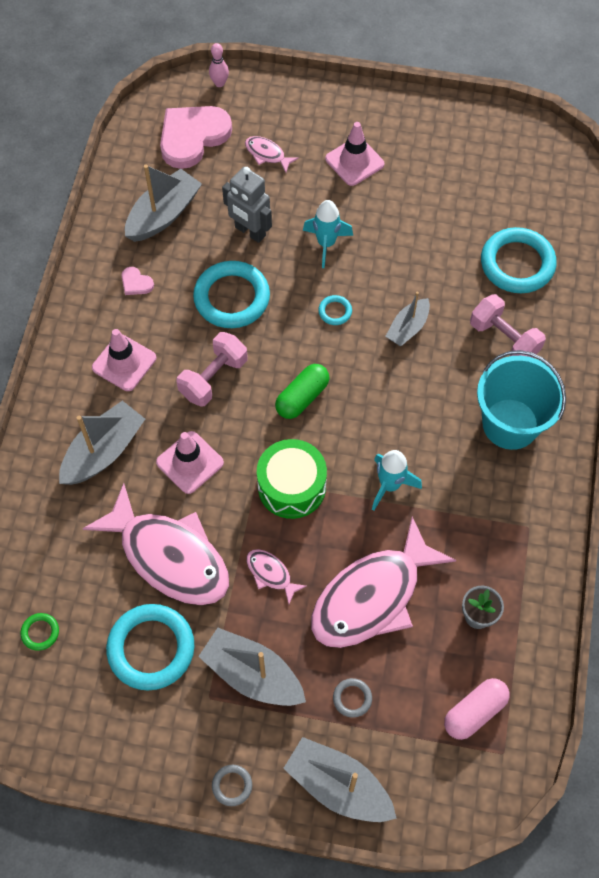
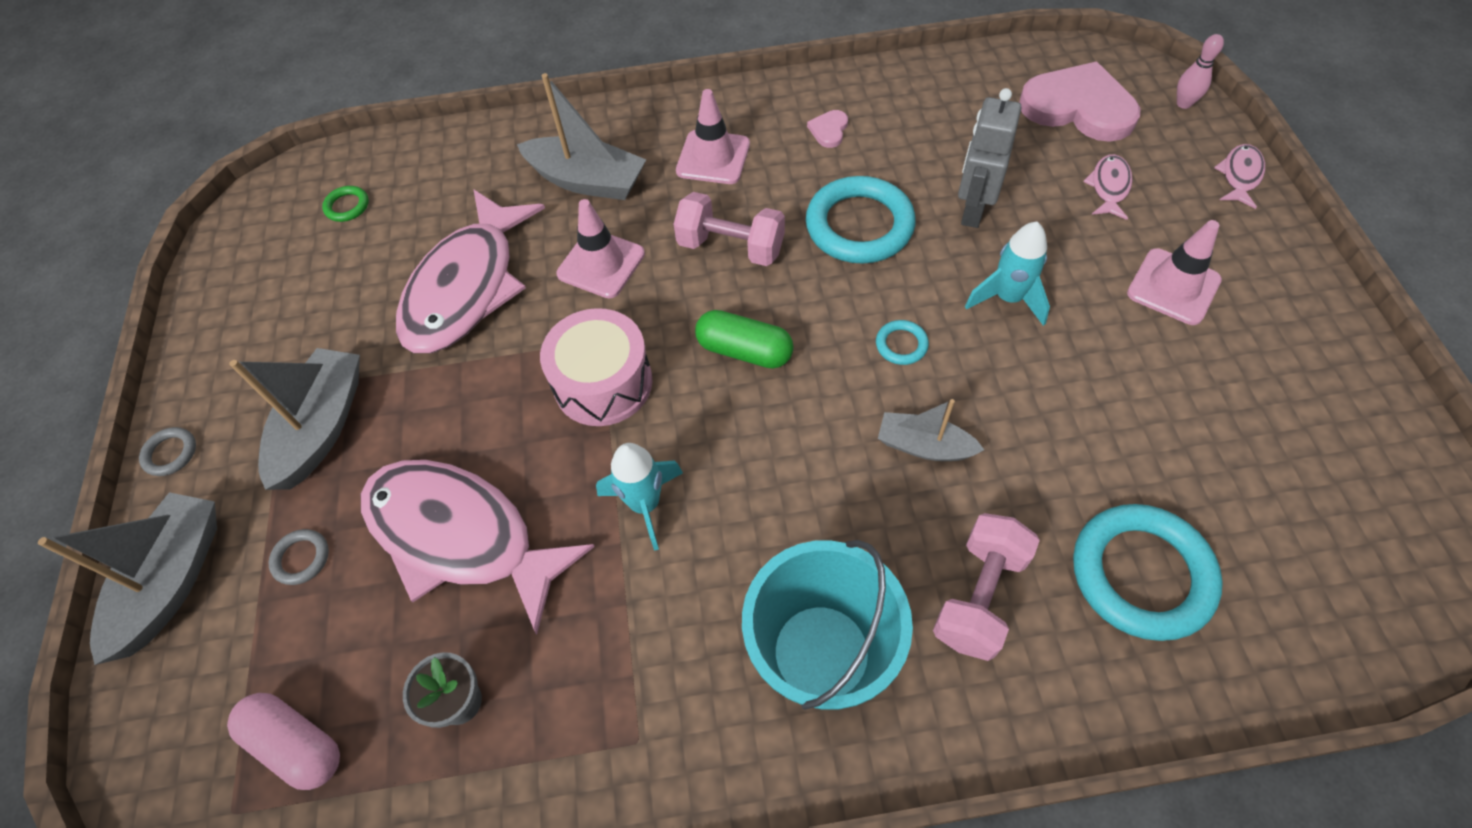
camera: 75 degrees right, 5 degrees down
(151, 648) = (342, 311): turquoise ring -> none
(163, 215) = (942, 121): grey boat -> none
(271, 574) = (468, 401): pink fish -> pink fish (1239, 176)
(291, 486) = (603, 383): green drum -> pink drum

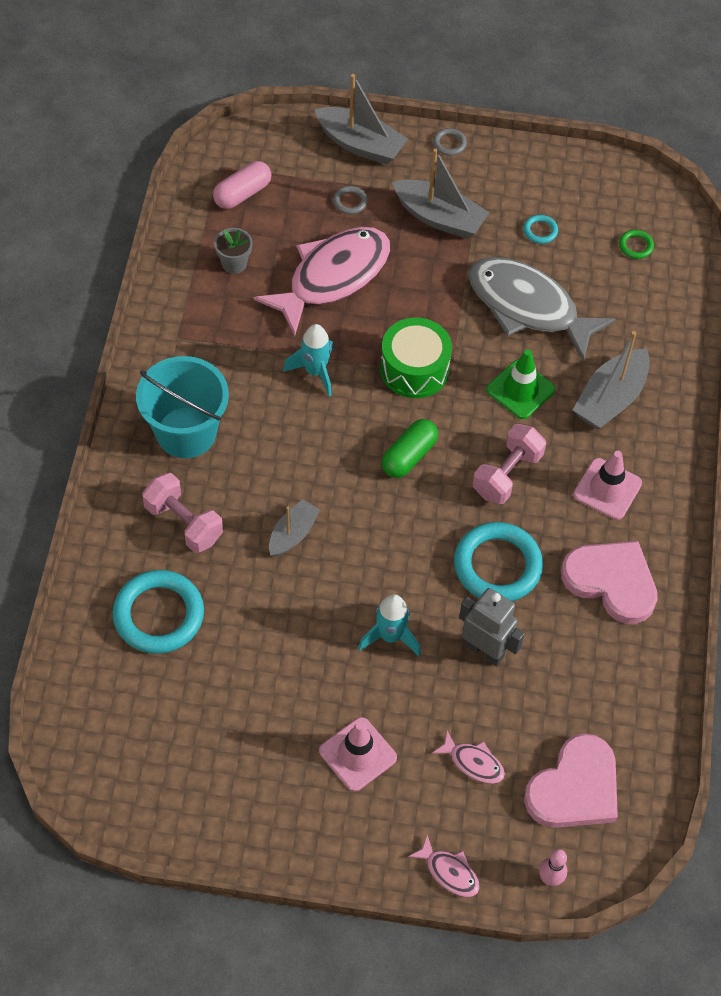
camera: 100 degrees right, 0 degrees up
(467, 287) = (528, 307): pink fish -> grey fish
(601, 264) = (520, 390): pink traffic cone -> green traffic cone
(603, 383) = (414, 369): pink drum -> green drum
(829, 130) = (611, 581): pink heart -> pink heart, size x2.39
(901, 345) = (377, 551): turquoise ring -> turquoise ring (540, 231)

